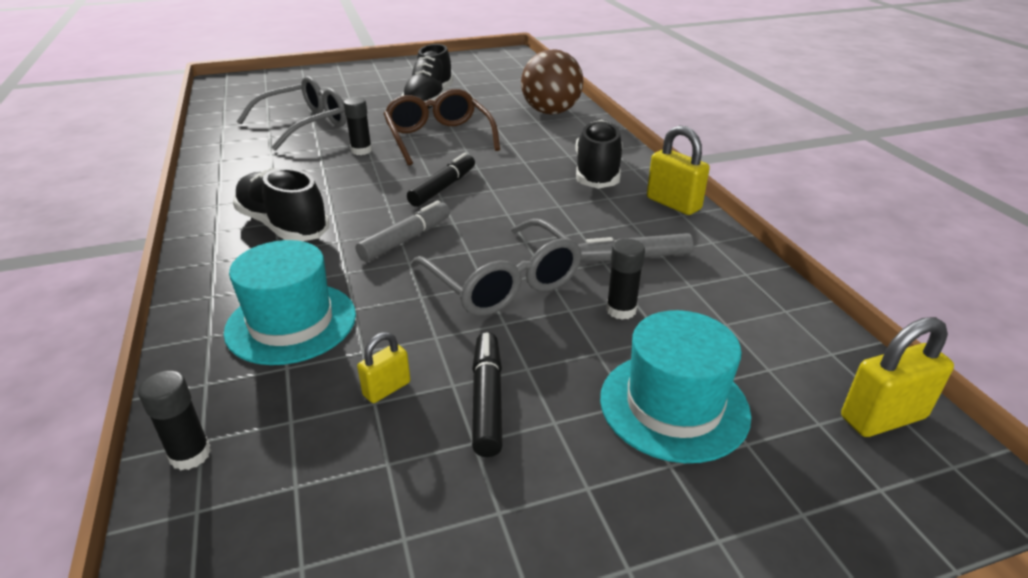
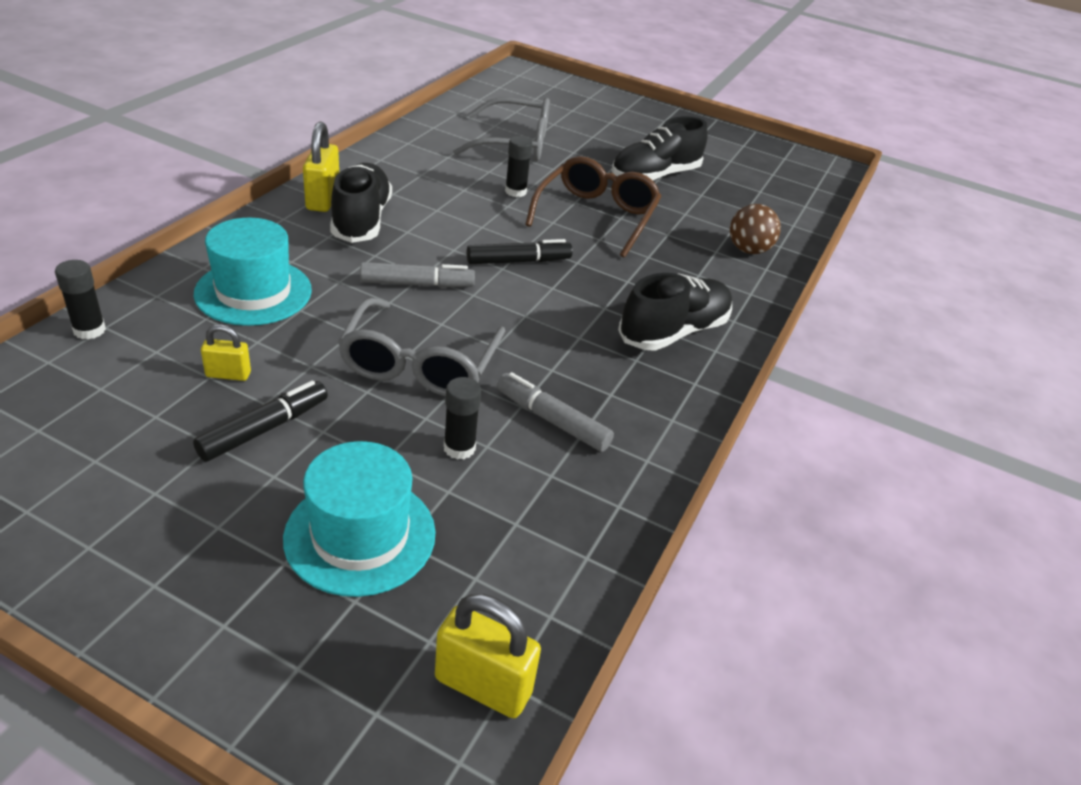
camera: 40 degrees right, 5 degrees up
(551, 112) = (748, 250): brown ball -> brown ball, size x0.64
(673, 204) = (684, 405): yellow padlock -> yellow padlock (323, 199)

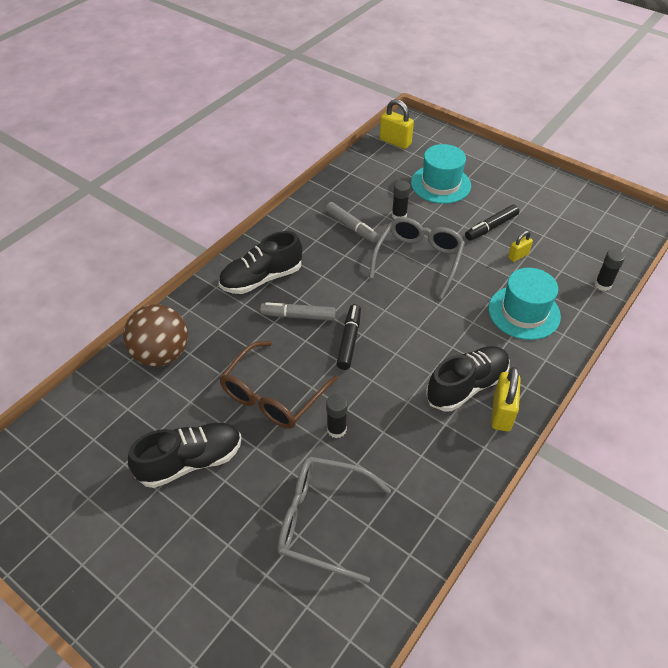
camera: 165 degrees left, 10 degrees up
(228, 374) = (518, 256): yellow padlock -> yellow padlock turned 45 degrees counterclockwise
(361, 220) = (467, 386): black shoe -> black shoe turned 135 degrees counterclockwise
(417, 284) = (421, 318): grey marker -> grey marker (298, 316)
(518, 261) = (349, 340): black marker -> black marker turned 105 degrees clockwise
(748, 250) = (161, 354): brown ball -> brown ball, size x1.56

